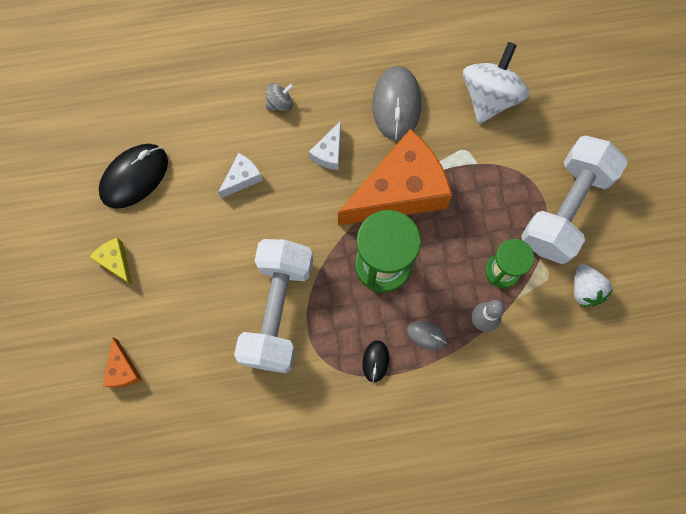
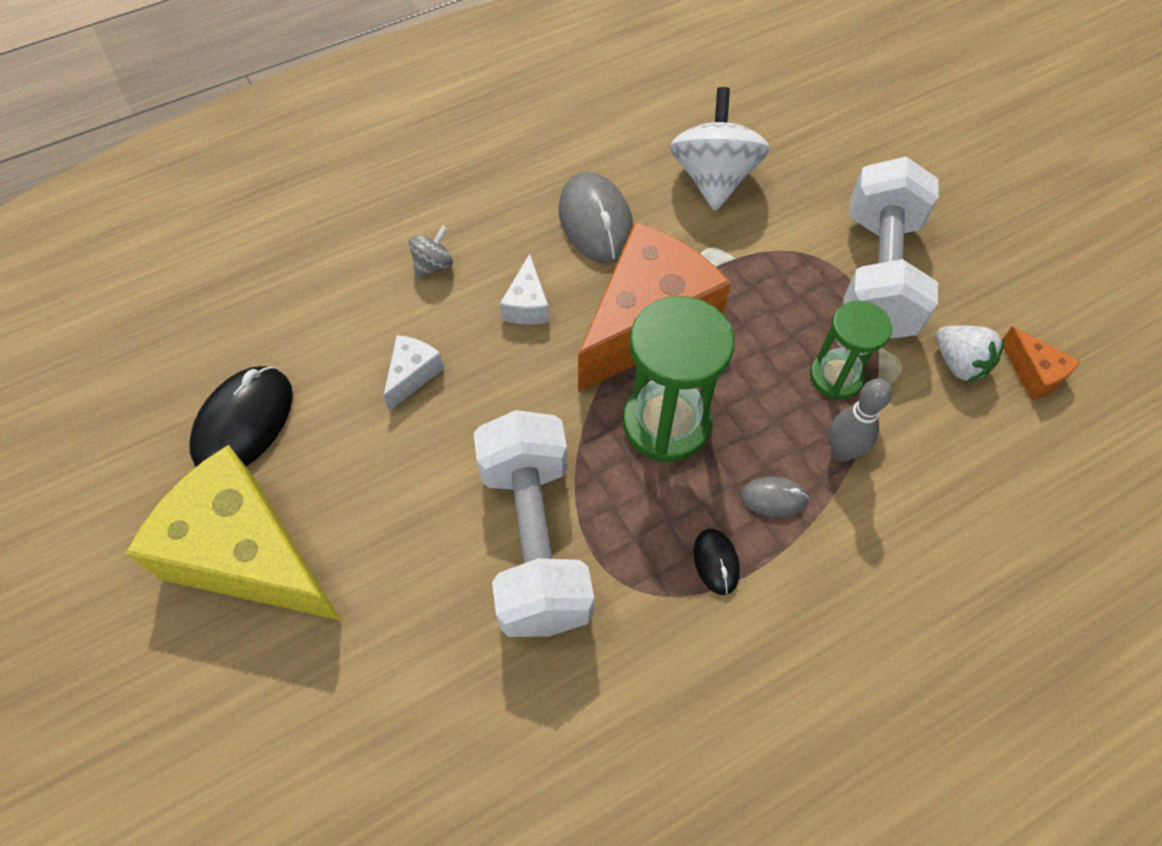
camera: 20 degrees left, 15 degrees down
(116, 262) = (248, 555): yellow cheese -> yellow cheese, size x2.40
(123, 369) = (307, 724): orange cheese -> orange cheese (1033, 373)

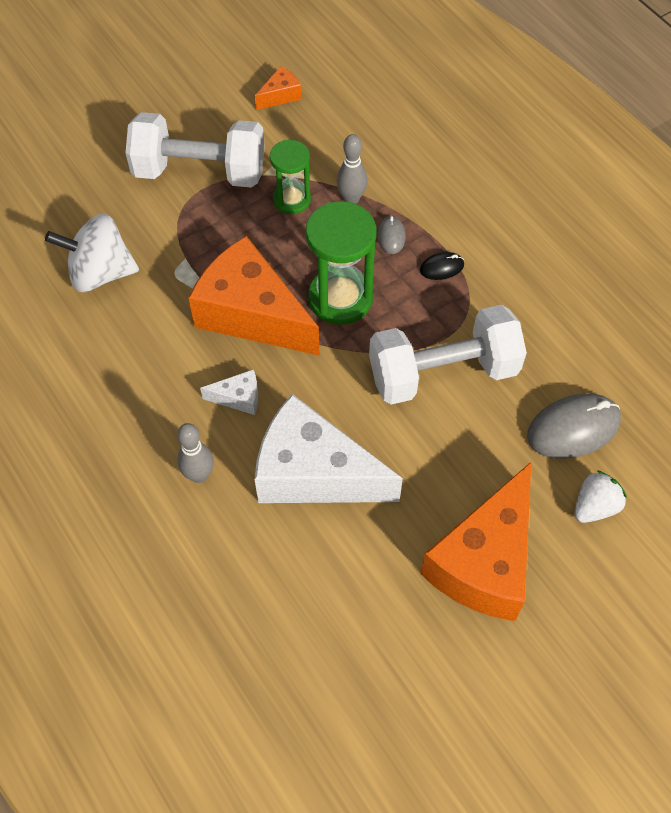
camera: 95 degrees left, 0 degrees up
(244, 423) = (372, 594): black mouse -> none
(248, 555) = (484, 562): yellow cheese -> orange cheese
(412, 375) = (313, 473): white cheese -> white cheese, size x2.40
(433, 265) = (199, 475): grey spinning top -> grey bowling pin
(595, 222) = (148, 355): grey mouse -> grey mouse (573, 428)
(959, 364) = (275, 132): white strawberry -> white strawberry (594, 506)

